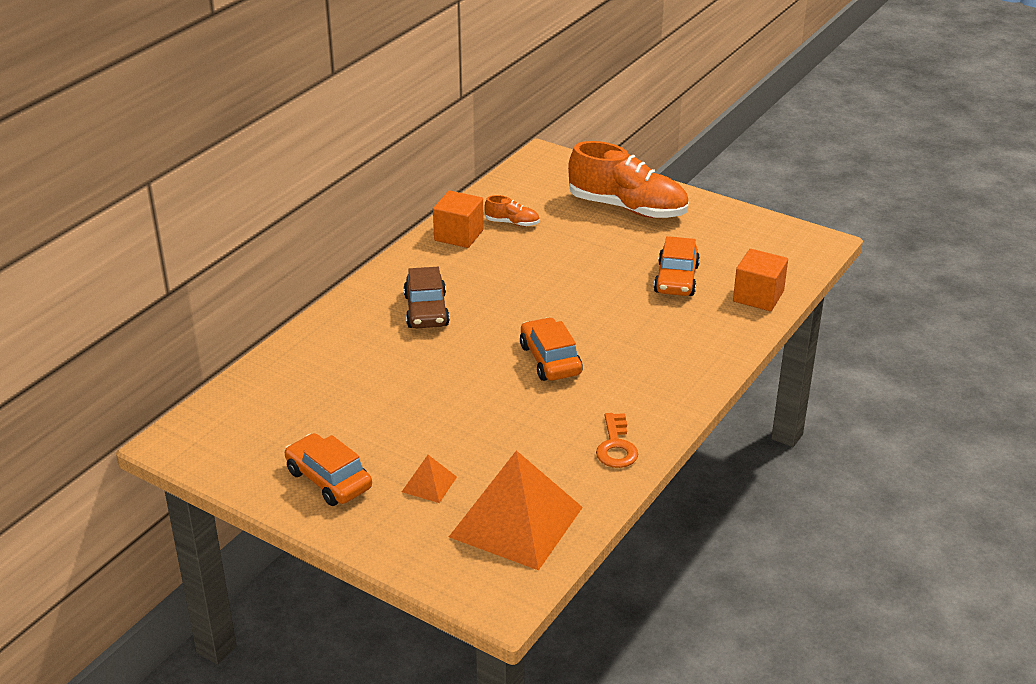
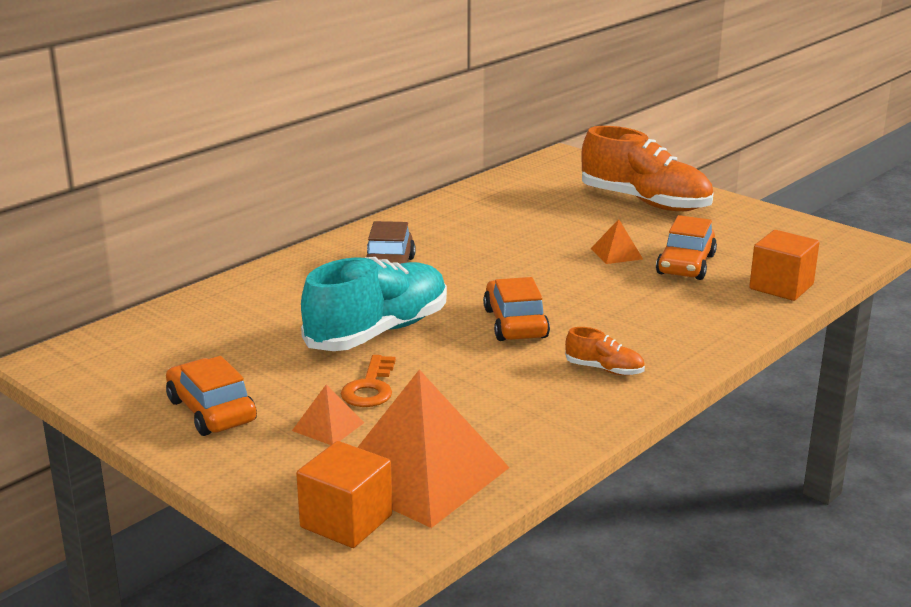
camera: 10 degrees right, 10 degrees down
(439, 381) = (378, 332): none -> turquoise shoe
(459, 235) = (448, 211): orange cube -> orange cube (346, 521)
(512, 223) = (511, 205): orange shoe -> orange shoe (604, 369)
(616, 272) = (616, 253): none -> orange pyramid
(616, 446) = (570, 411): orange key -> orange key (370, 387)

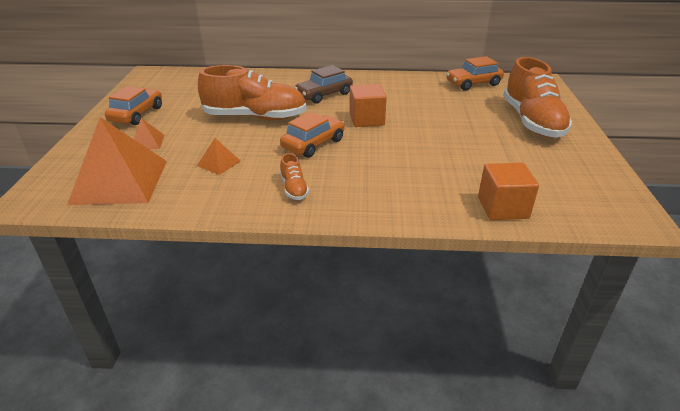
camera: 50 degrees right, 10 degrees up
(346, 521) = (58, 181): orange cube -> orange cube (366, 119)
(370, 387) = (196, 137): orange key -> none
(378, 332) = (255, 117): turquoise shoe -> orange shoe
(616, 253) = (447, 138): orange pyramid -> orange pyramid (219, 163)
(686, 265) = (472, 164): orange car -> orange car (473, 83)

